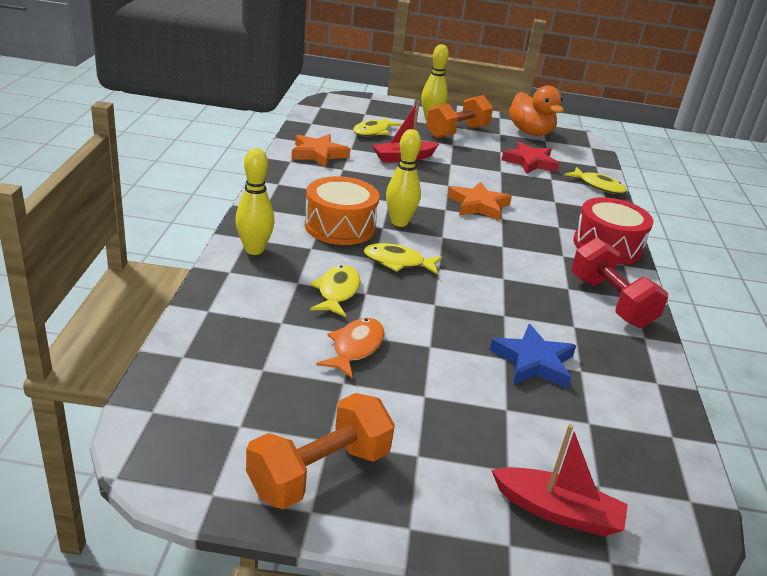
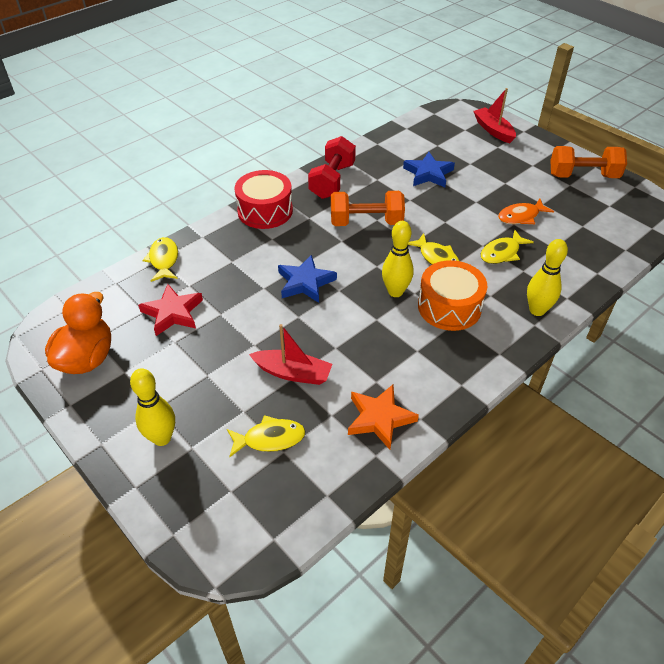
camera: 135 degrees left, 15 degrees up
(457, 132) = (171, 394): orange dumbbell -> orange dumbbell (366, 222)
(478, 205) = (305, 282): orange star -> blue star

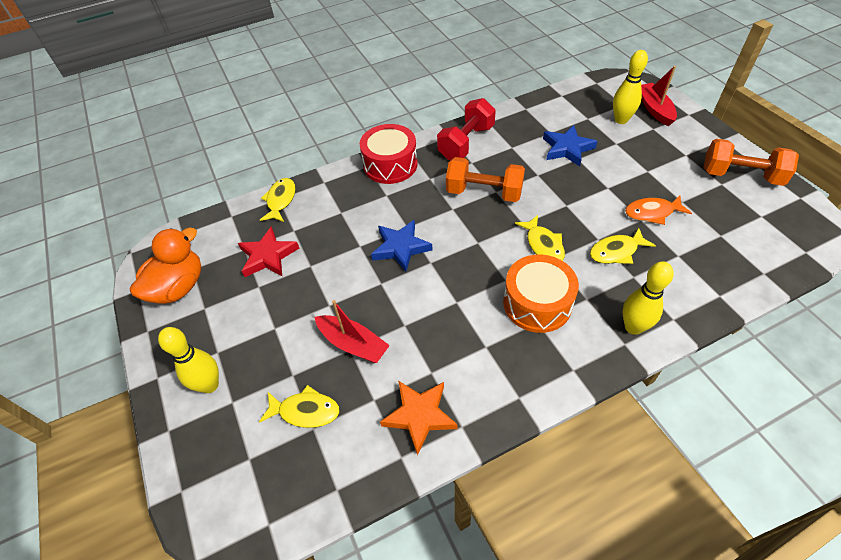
camera: 20 degrees right, 5 degrees up
(395, 292) = (486, 275): yellow bowling pin -> yellow bowling pin (621, 120)

